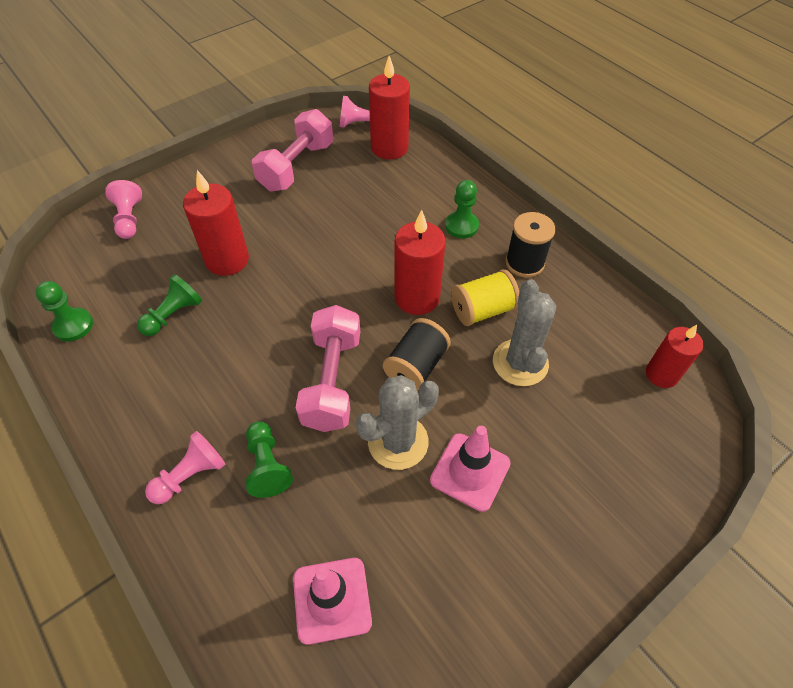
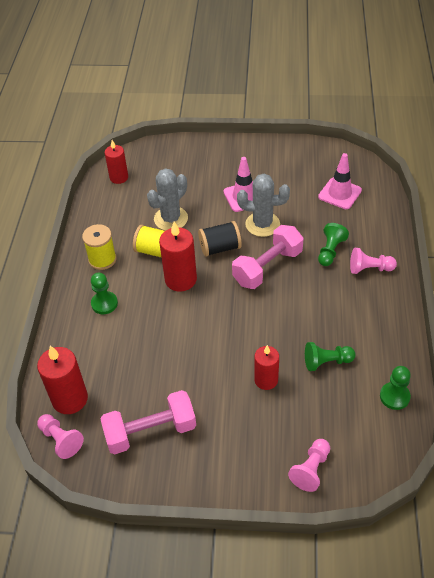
camera: 135 degrees left, 5 degrees down
(227, 260) = (266, 380): red candle -> red candle, size x0.66
(524, 263) = (102, 259): black spool -> yellow spool

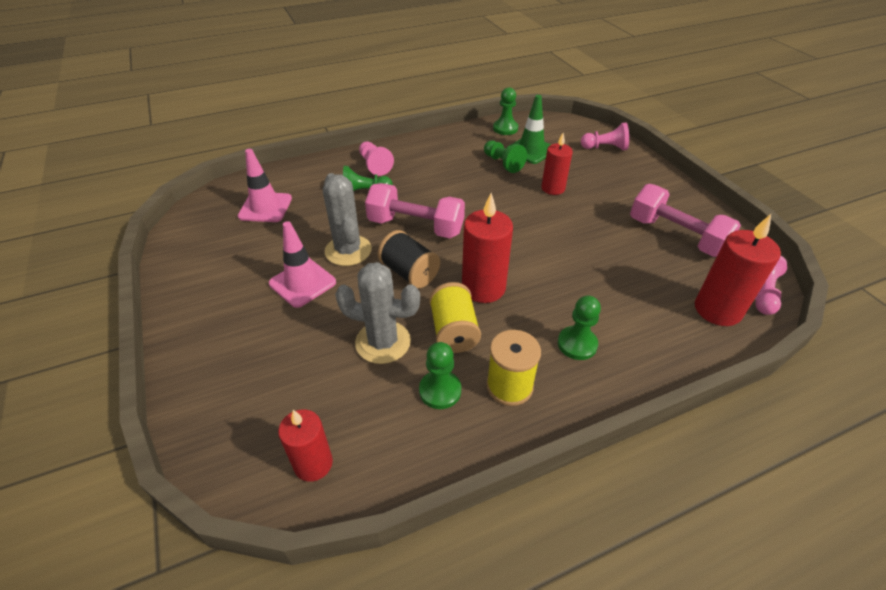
camera: 120 degrees left, 5 degrees down
(122, 231) = (440, 391): none -> green pawn
(339, 397) = (531, 150): none -> green traffic cone

